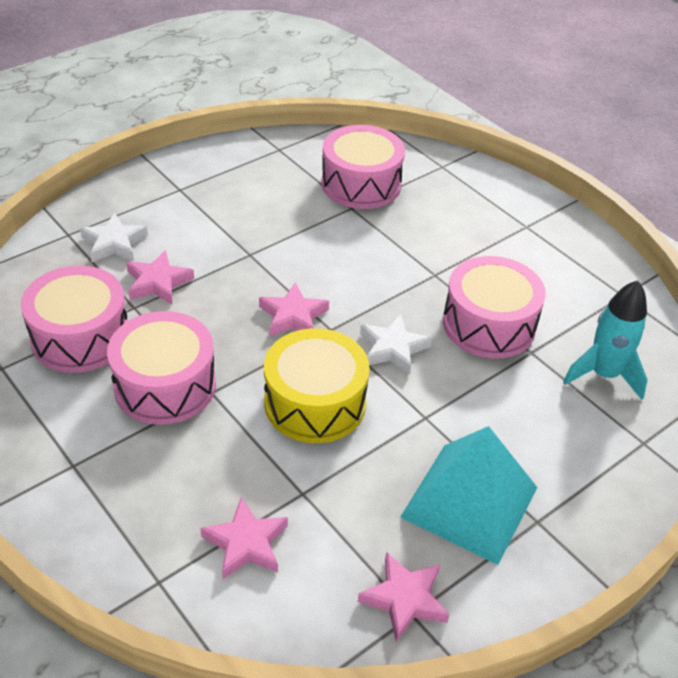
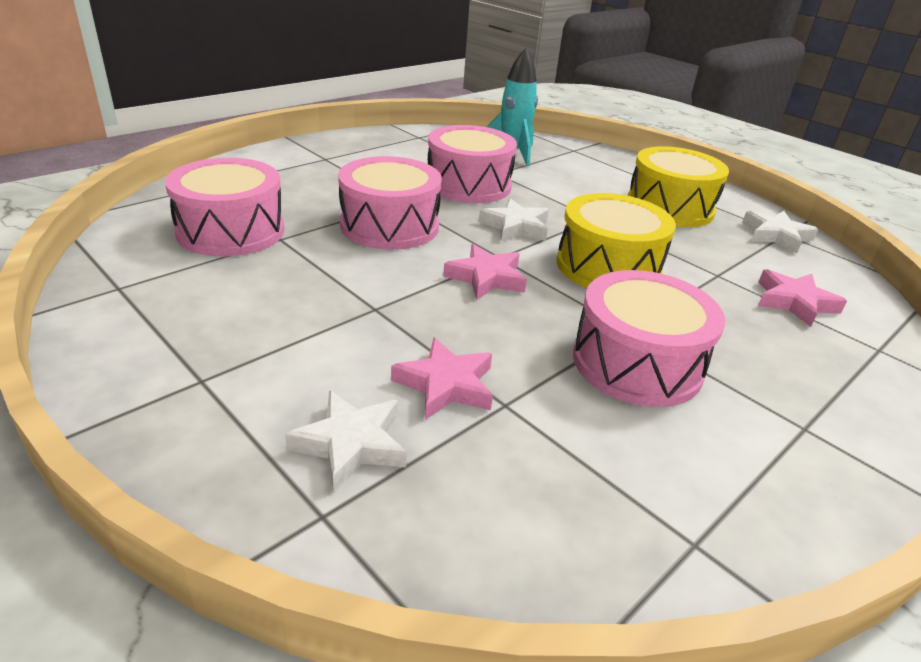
camera: 95 degrees left, 10 degrees down
(80, 337) = (586, 454): pink drum -> pink drum (389, 226)
(404, 599) = (776, 235): pink star -> white star
(470, 502) = (669, 207): turquoise pyramid -> yellow drum

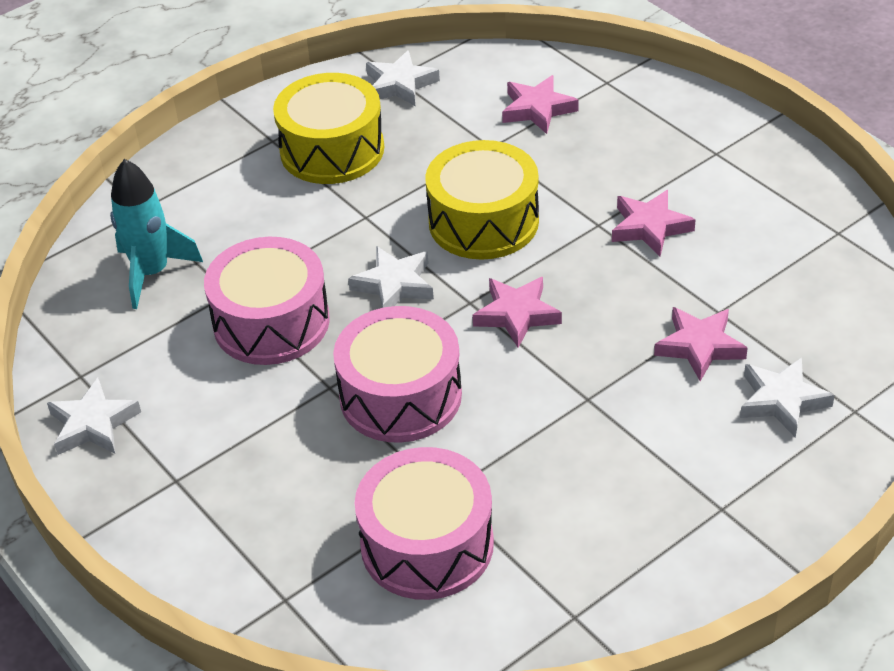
camera: 80 degrees left, 10 degrees up
(378, 139) = (93, 424): none -> white star
(637, 363) = (650, 227): pink drum -> pink star

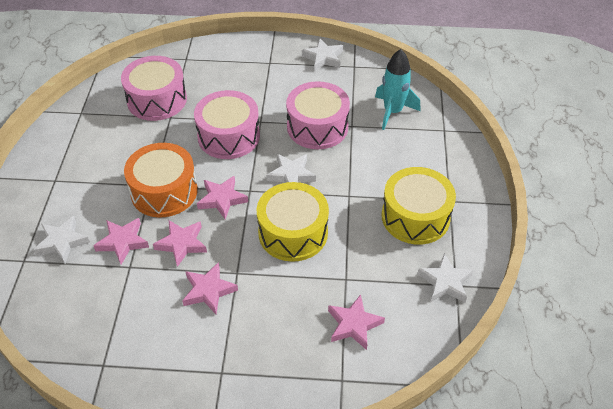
camera: 130 degrees right, 5 degrees up
(579, 377) = (164, 191): none -> orange drum
(627, 295) = (182, 244): none -> pink star

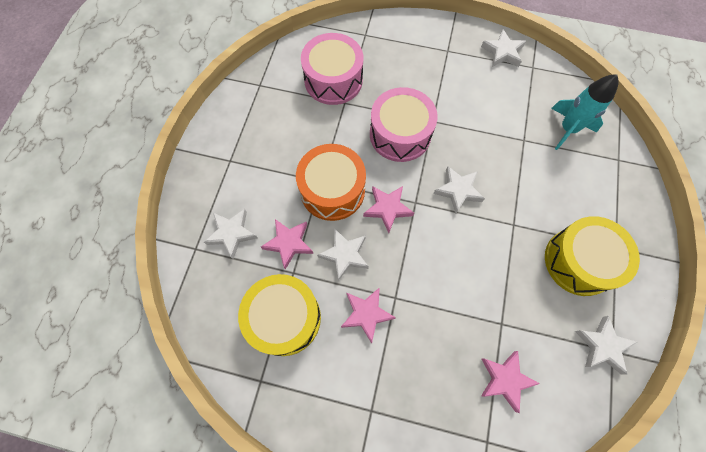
camera: 10 degrees right, 20 degrees up
(182, 244) = (344, 255): pink star -> white star
(293, 233) = (454, 260): yellow drum -> yellow drum (284, 318)
(317, 127) = (489, 136): pink drum -> none

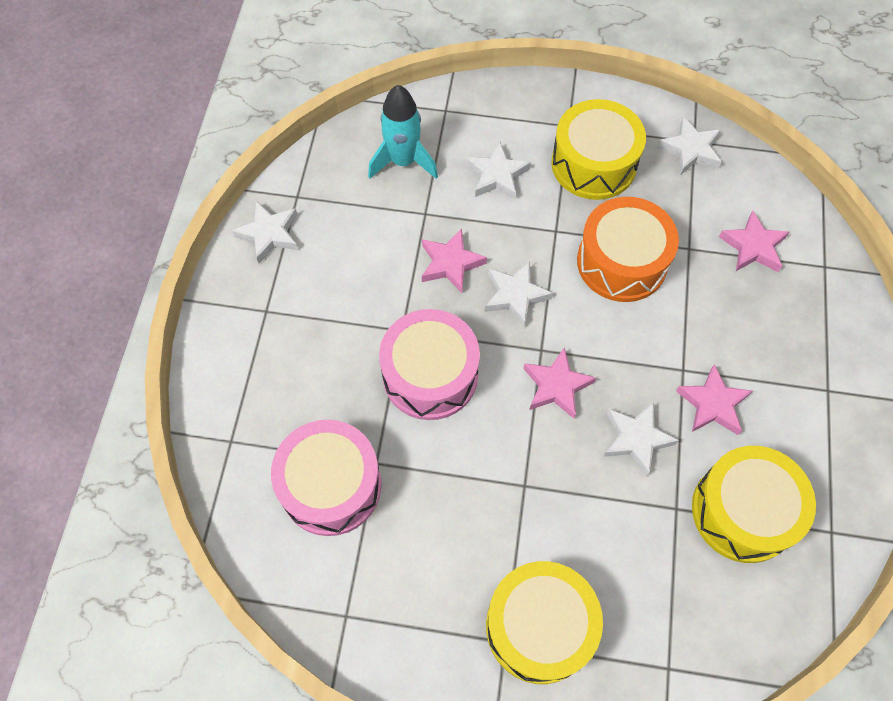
camera: 95 degrees left, 5 degrees down
(232, 233) = (633, 612): white star -> white star (497, 175)
(234, 179) = (539, 626): none -> yellow drum
(289, 243) = (633, 521): pink star -> pink star (450, 263)
(332, 190) = (538, 466): orange drum -> orange drum (621, 262)

